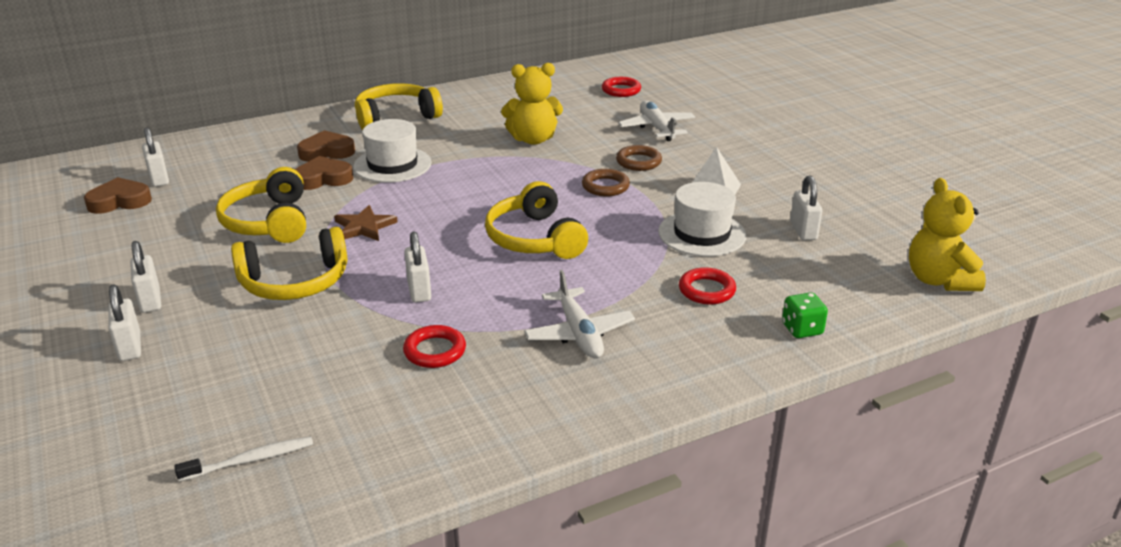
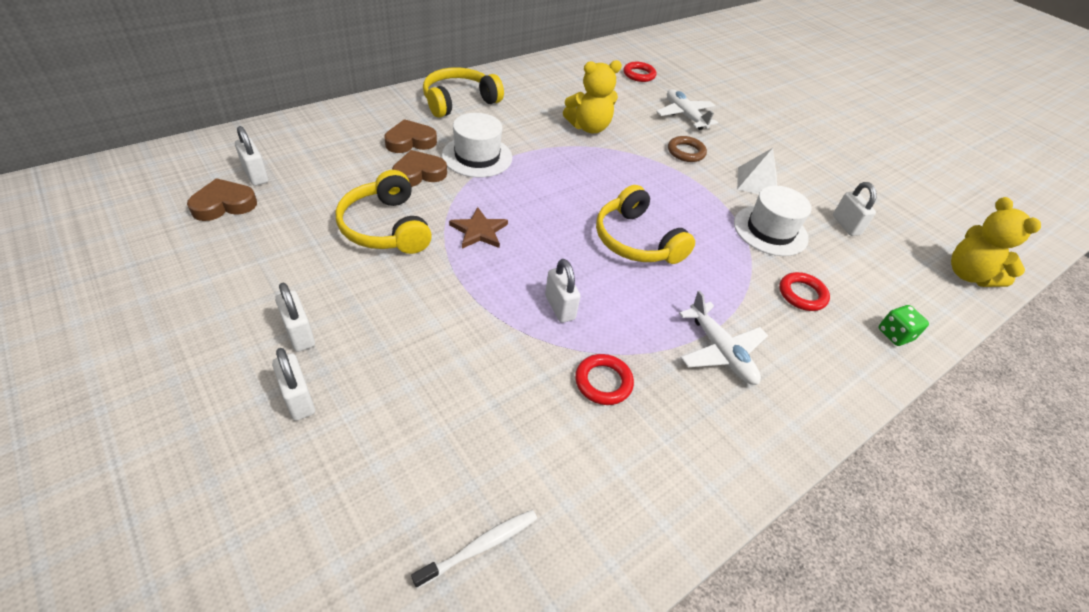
camera: 15 degrees left, 15 degrees up
(295, 282) = (438, 302): yellow headphones -> none
(605, 186) = (670, 179): brown ring -> none

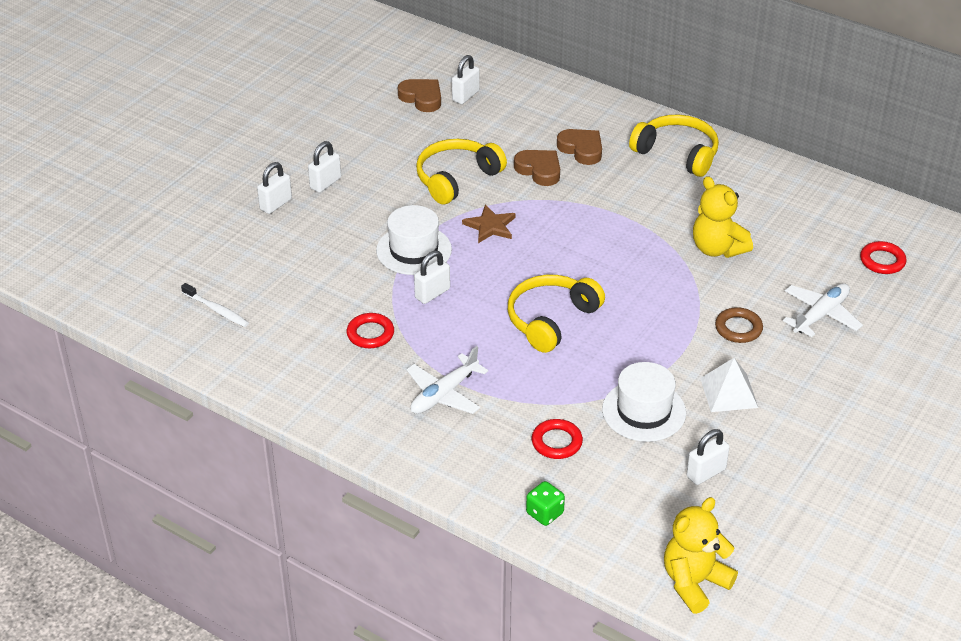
camera: 75 degrees right, 5 degrees down
(477, 156) = (594, 193): white hat -> white hat (414, 250)

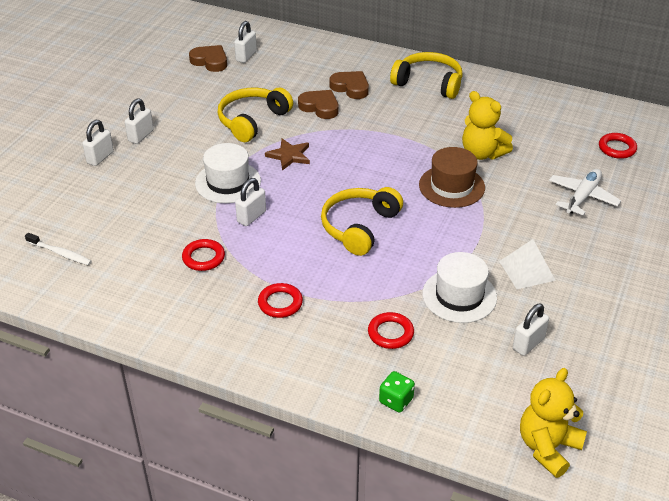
camera: 10 degrees left, 0 degrees up
(444, 394) = (280, 303): white plane -> red ring
(670, 284) = (451, 186): none -> brown hat
(738, 328) = (518, 215): brown ring -> none

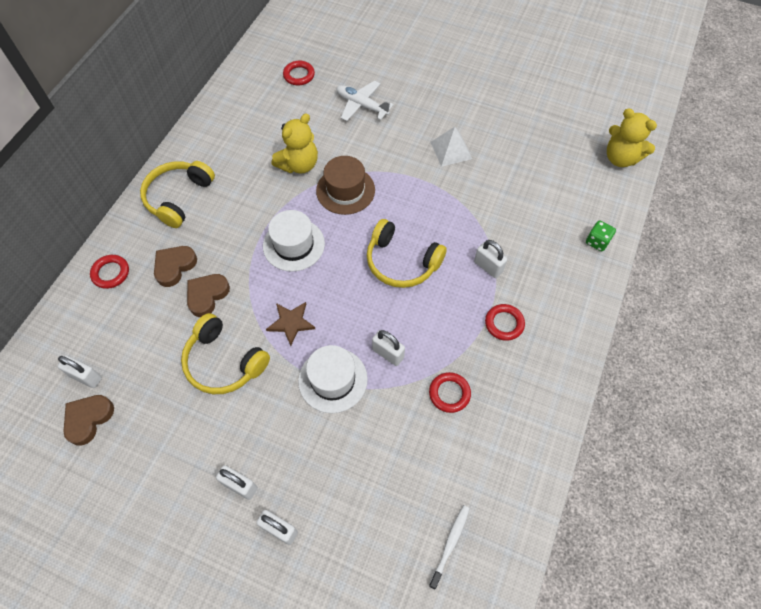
camera: 90 degrees left, 20 degrees up
(390, 333) = (529, 243): red ring -> red ring (111, 273)
(459, 296) = (483, 195): white hat -> white hat (293, 245)
(528, 343) = (528, 158): white padlock -> white padlock (488, 267)

